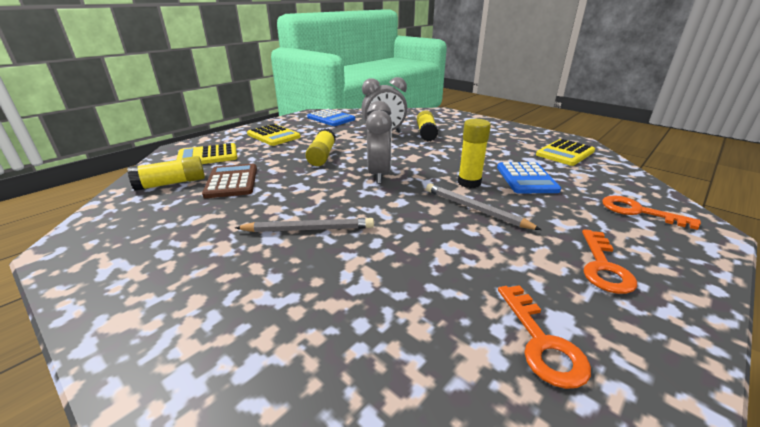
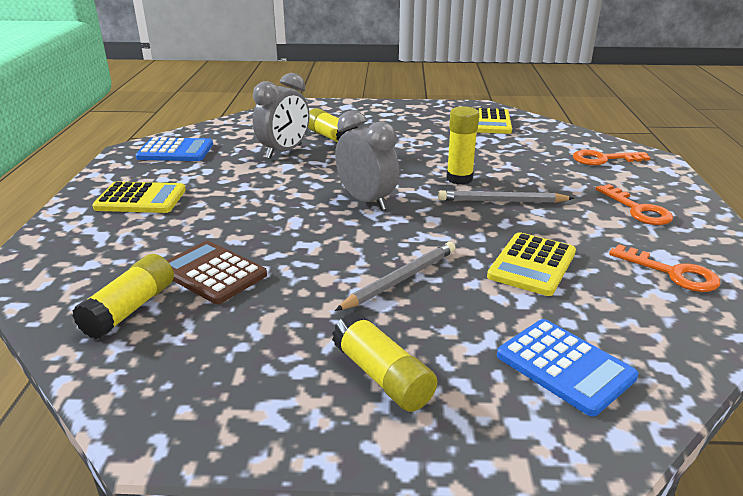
camera: 40 degrees left, 0 degrees up
(208, 156) = (100, 258): yellow calculator -> yellow calculator (532, 265)
(322, 156) = (263, 202): yellow glue stick -> yellow glue stick (382, 376)
(526, 178) = (496, 158): blue calculator -> blue calculator (565, 366)

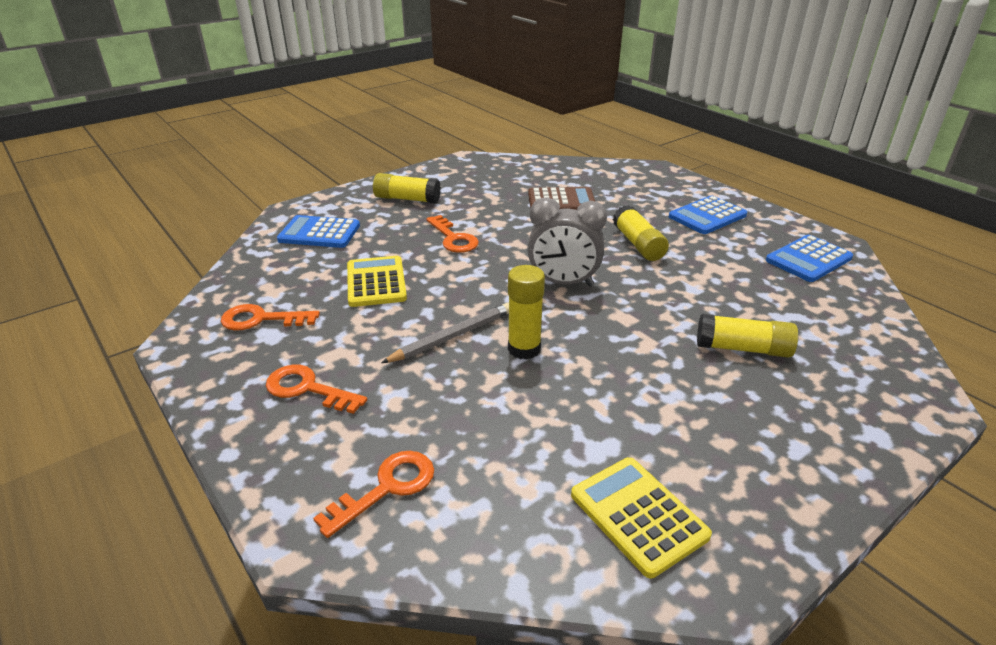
camera: 140 degrees right, 5 degrees up
(130, 309) = (562, 177): yellow glue stick -> yellow glue stick (638, 244)
(140, 199) = (707, 216): yellow calculator -> blue calculator
(284, 152) = (734, 303): grey clock -> none
(400, 279) = (453, 238): grey pencil -> orange key

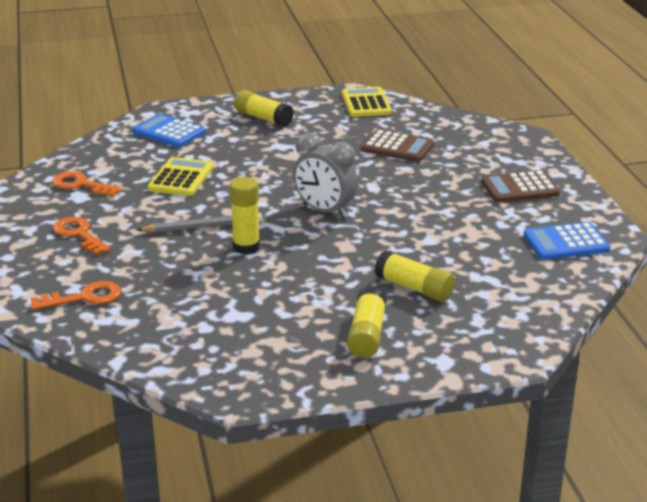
camera: 25 degrees right, 5 degrees down
(453, 238) = (271, 159): orange key -> none
(638, 244) = (424, 197): yellow glue stick -> yellow glue stick (367, 335)
(638, 515) = (222, 352): yellow calculator -> yellow calculator (366, 103)
(707, 216) = (519, 188): blue calculator -> brown calculator

